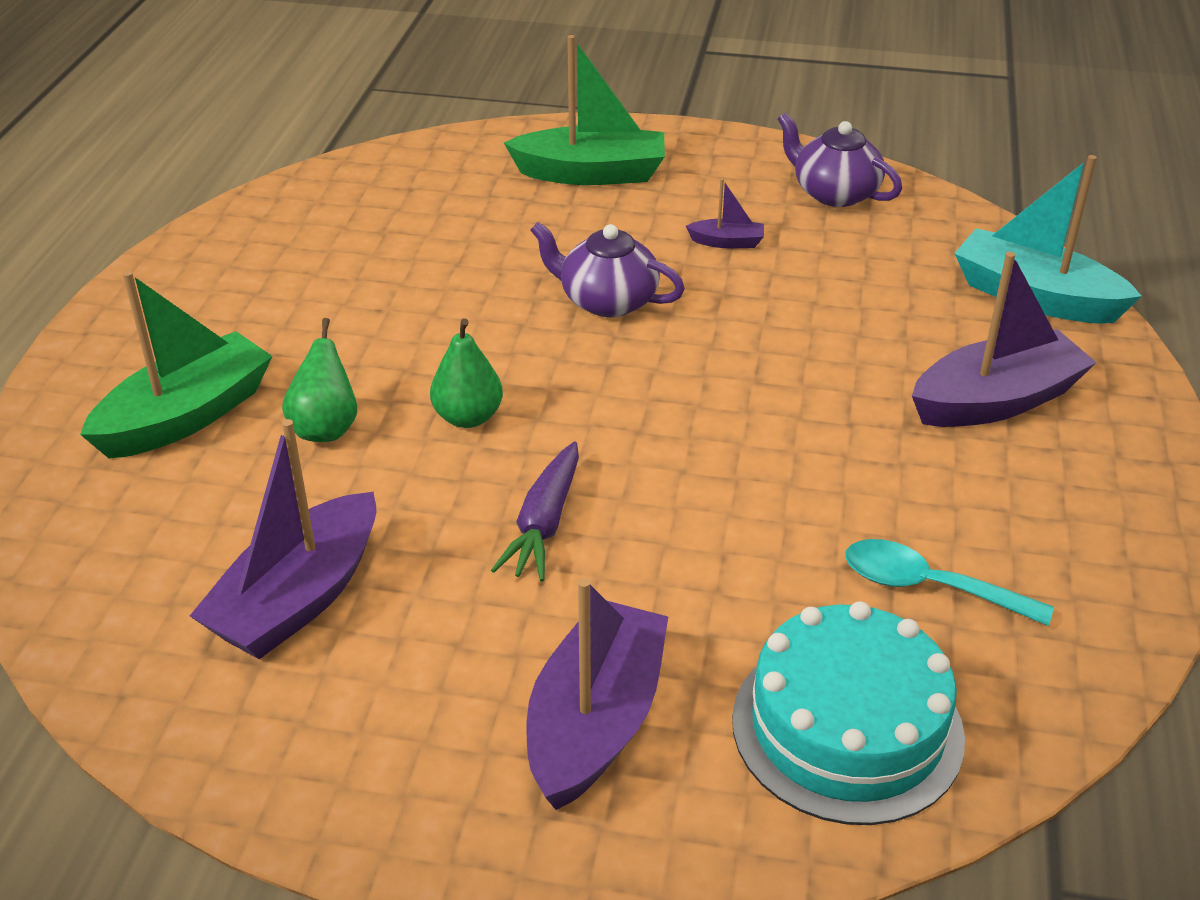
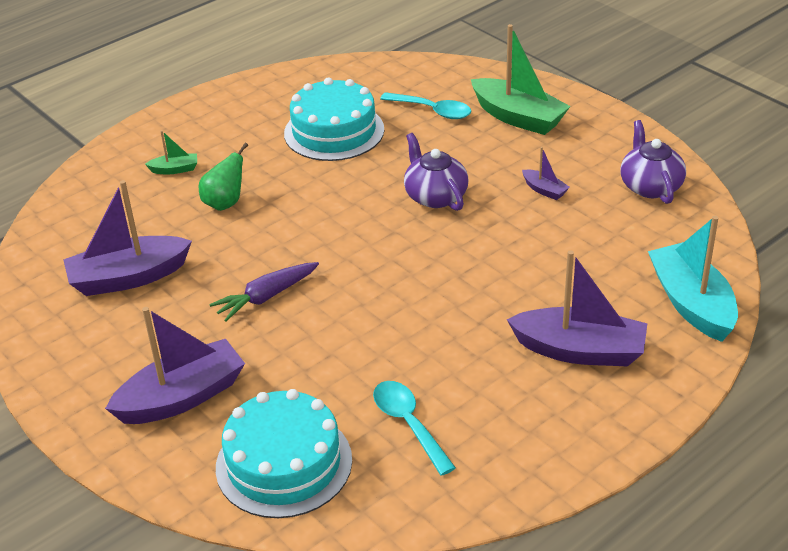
camera: 40 degrees right, 0 degrees up
(186, 416) = (175, 169): green boat -> green boat, size x0.46
(371, 275) = (334, 131): none -> turquoise cake
(468, 417) = (293, 227): green pear -> none
(474, 203) = (432, 111): none -> turquoise spoon

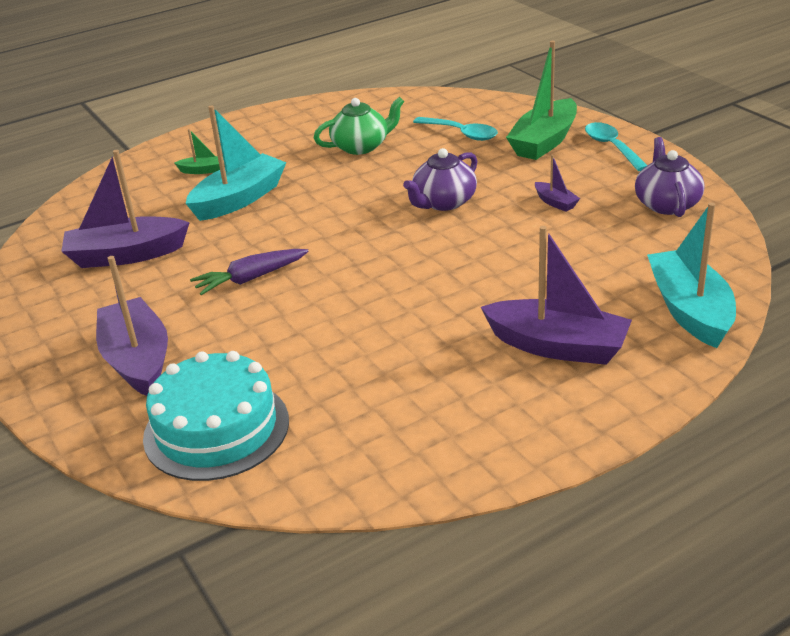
camera: 10 degrees right, 5 degrees down
(182, 397) = (138, 360): purple boat -> purple boat turned 90 degrees counterclockwise
(225, 203) = (239, 199): green pear -> turquoise boat
(334, 131) = (361, 146): turquoise cake -> green teapot
(408, 424) = (357, 402): turquoise spoon -> turquoise spoon (612, 147)
(435, 196) = (443, 202): purple teapot -> purple teapot turned 120 degrees counterclockwise
(518, 117) = (544, 142): green boat -> green boat turned 75 degrees clockwise

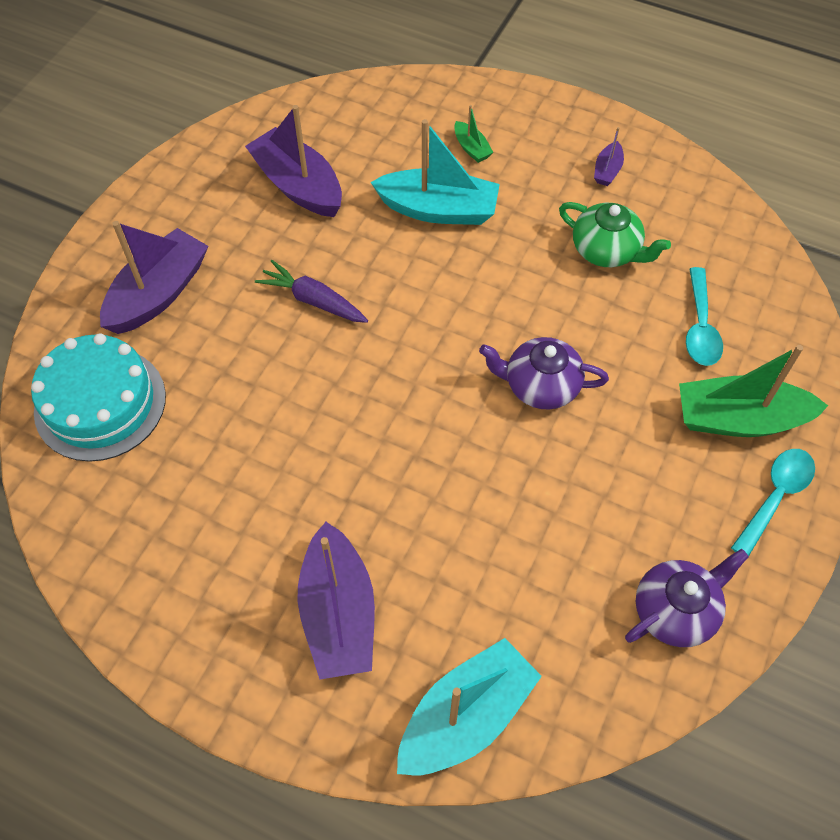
camera: 55 degrees right, 25 degrees up
(555, 202) = (607, 492): purple boat -> purple boat (607, 170)

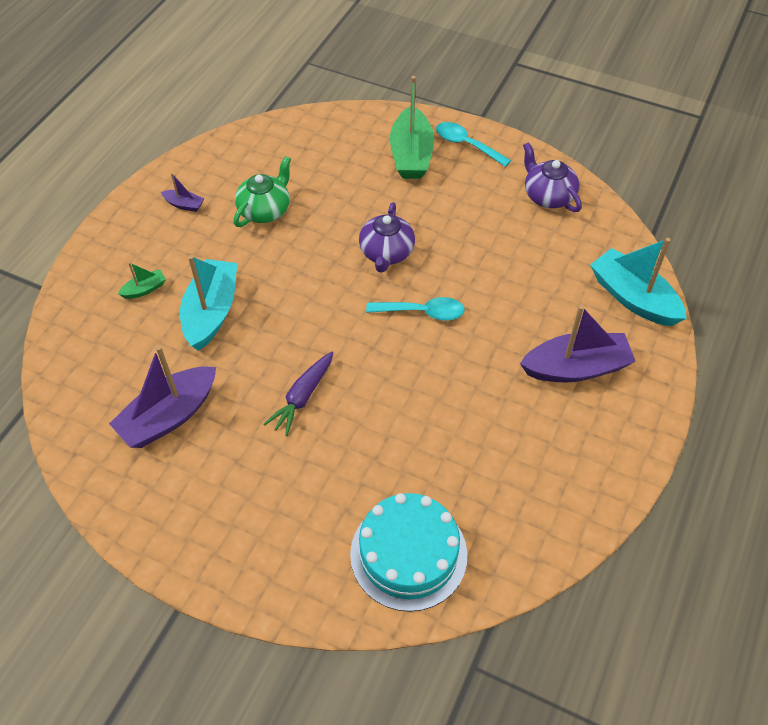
camera: 90 degrees left, 5 degrees down
(158, 293) = (288, 521): purple boat -> none
(700, 327) = (337, 166): turquoise spoon -> turquoise spoon (422, 312)

